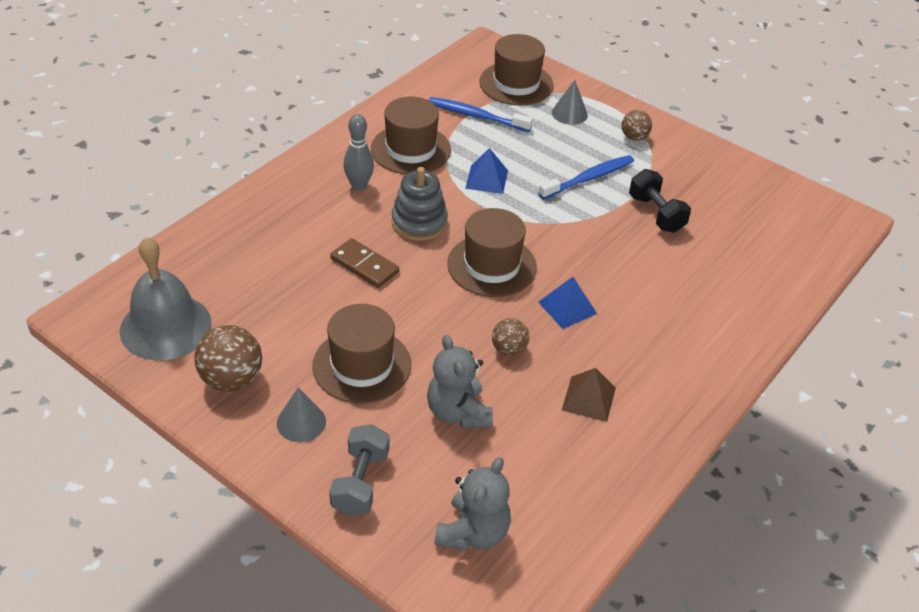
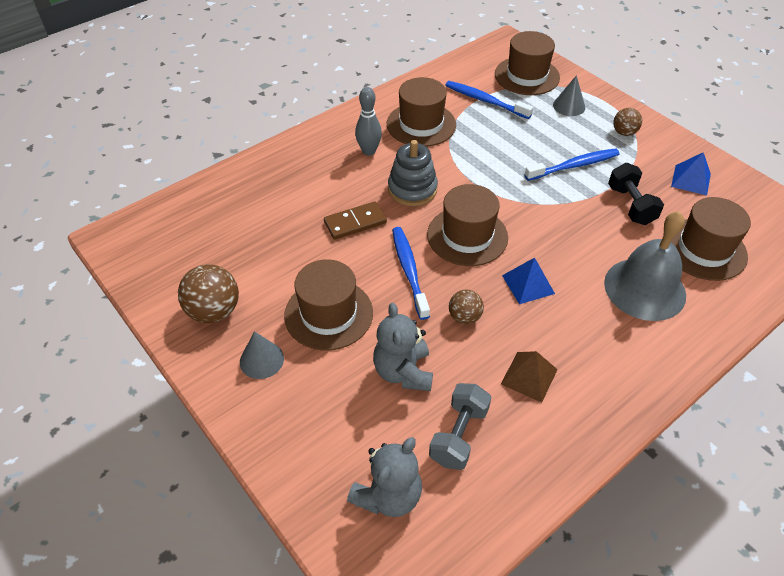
camera: 15 degrees right, 5 degrees up
(165, 326) = (174, 256): grey bell -> grey bell (644, 288)
(360, 482) = (298, 426): grey dumbbell -> grey dumbbell (459, 435)
(364, 265) = (355, 222): brown domino -> brown domino turned 75 degrees counterclockwise
(438, 309) = (409, 270): none -> blue toothbrush
(486, 179) = (481, 157): blue pyramid -> blue pyramid (691, 180)
(738, 250) = (704, 249): none -> brown hat

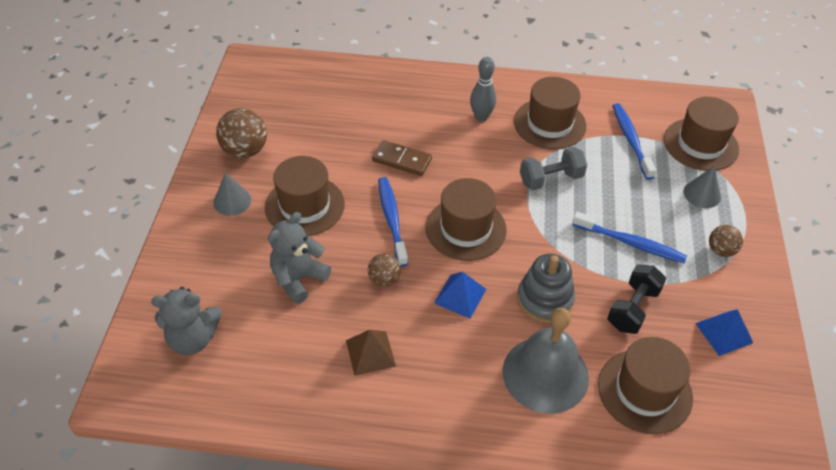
camera: 45 degrees right, 0 degrees up
(409, 270) = (392, 220): blue toothbrush -> blue toothbrush turned 45 degrees counterclockwise
(412, 189) = (474, 166): grey stacking toy -> grey stacking toy (544, 300)
(459, 435) = (276, 345): grey dumbbell -> grey dumbbell (551, 179)

